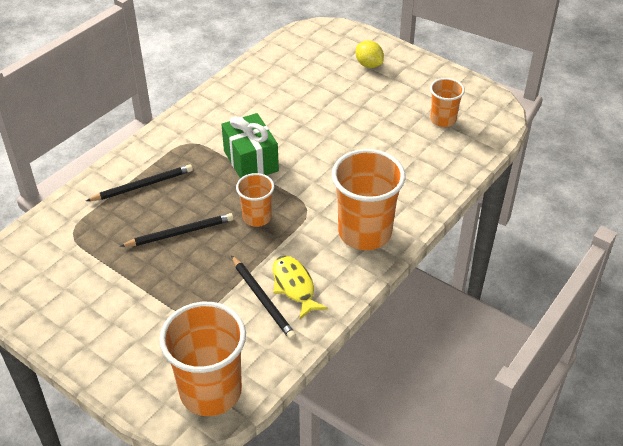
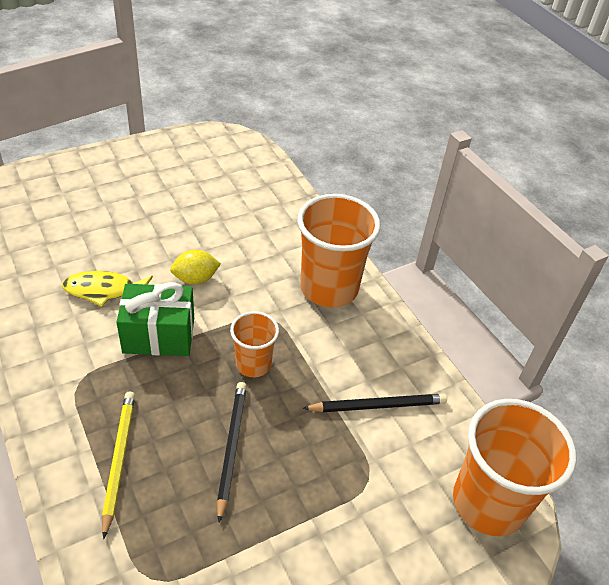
camera: 70 degrees left, 0 degrees up
(142, 185) = (118, 460): black pencil -> yellow pencil
(294, 286) = (372, 371): yellow fish -> yellow fish (104, 290)
(369, 64) = (88, 184): yellow lemon -> yellow lemon (195, 279)
(443, 120) = (214, 173): orange cup -> none

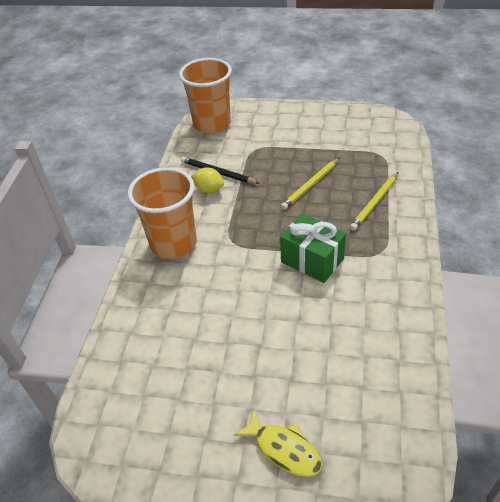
camera: 135 degrees left, 0 degrees up
(104, 290) = (333, 312): yellow fish -> yellow fish (284, 449)
(195, 279) = (258, 291): yellow lemon -> yellow lemon (209, 189)
(231, 447) = (311, 185): black pencil -> yellow pencil
(253, 364) = (265, 218): orange cup -> none

